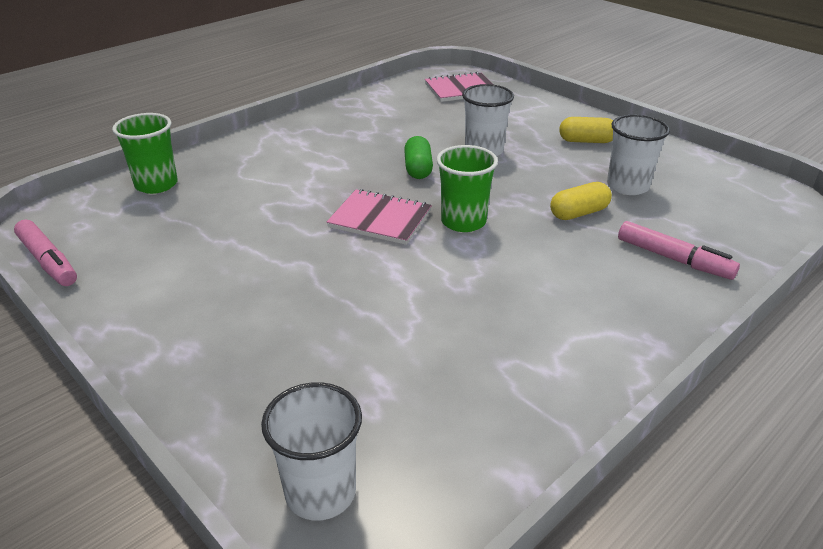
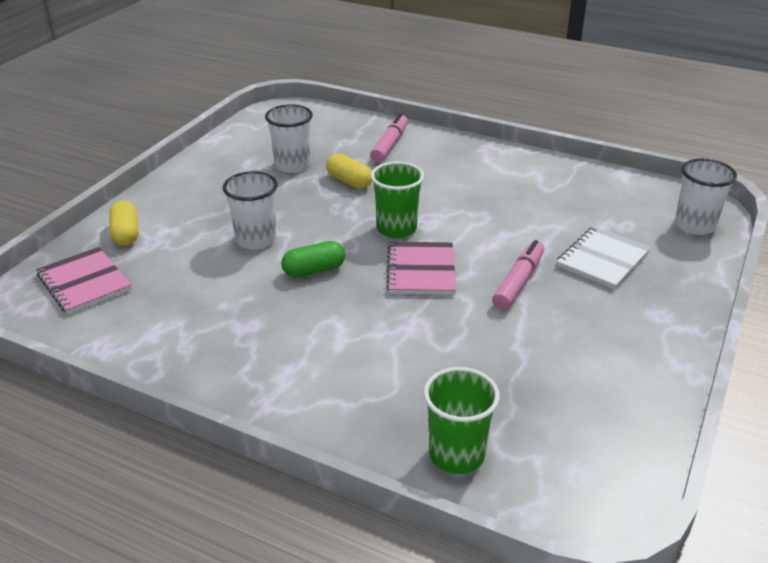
camera: 110 degrees left, 0 degrees up
(48, 261) = (647, 460): pink marker -> pink marker (518, 281)
(310, 348) = (602, 259): none -> white notebook
(586, 141) = (211, 189): yellow capsule -> yellow capsule (126, 234)

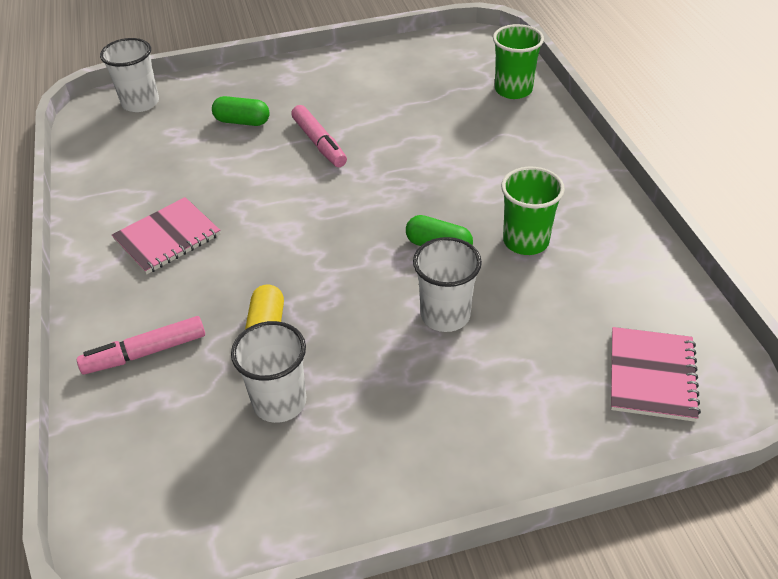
camera: 130 degrees left, 10 degrees up
(126, 234) = (562, 422): yellow capsule -> none
(396, 229) = (319, 240): green cup -> green cup (525, 241)
(421, 270) = (364, 192): pink notebook -> pink notebook (167, 237)
(518, 281) = (319, 143): pink marker -> pink marker turned 105 degrees counterclockwise
(602, 259) = (242, 121): white notebook -> green capsule

